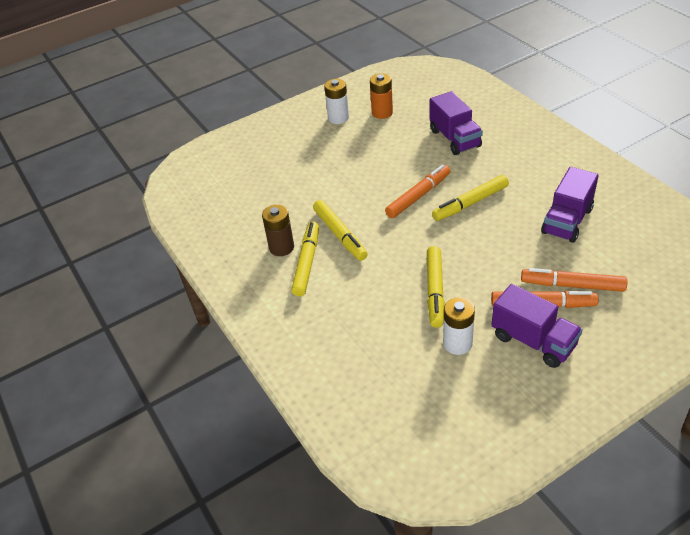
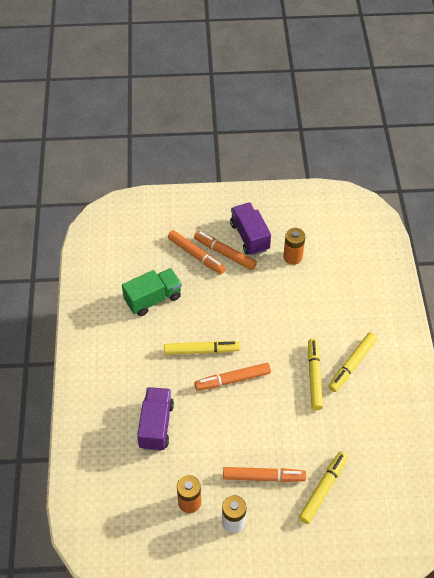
camera: 155 degrees left, 10 degrees up
(281, 247) = (364, 389): brown battery -> none
(334, 149) = (263, 477): none -> orange marker
(435, 290) = (280, 296): yellow marker -> yellow marker (323, 489)
(457, 343) = (292, 257): white battery -> orange battery
(567, 221) = (153, 299): purple truck -> green truck

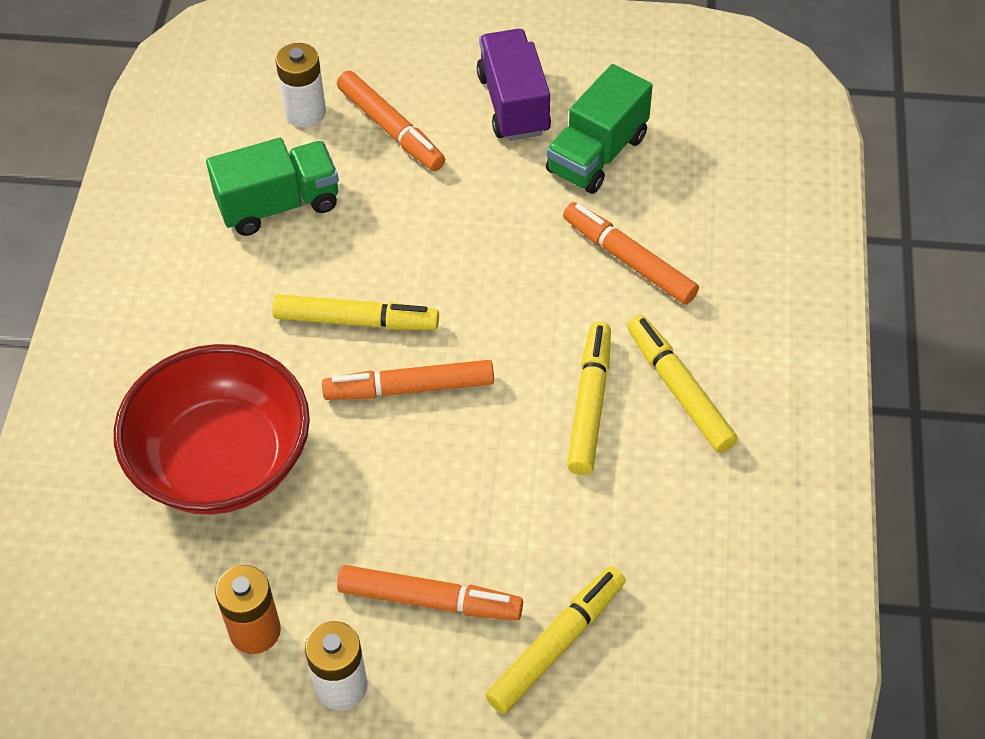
camera: 10 degrees right, 0 degrees up
(155, 252) = (305, 112): none -> white battery
(156, 425) = (222, 461): purple truck -> red bowl
(224, 253) = (452, 131): orange marker -> orange marker (628, 260)
(292, 257) = (597, 154): orange battery -> green truck
(352, 365) = (679, 390): yellow marker -> yellow marker turned 105 degrees clockwise

